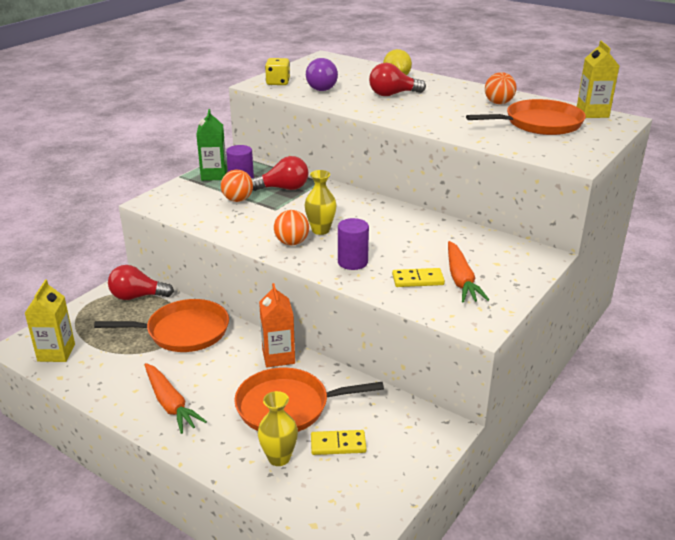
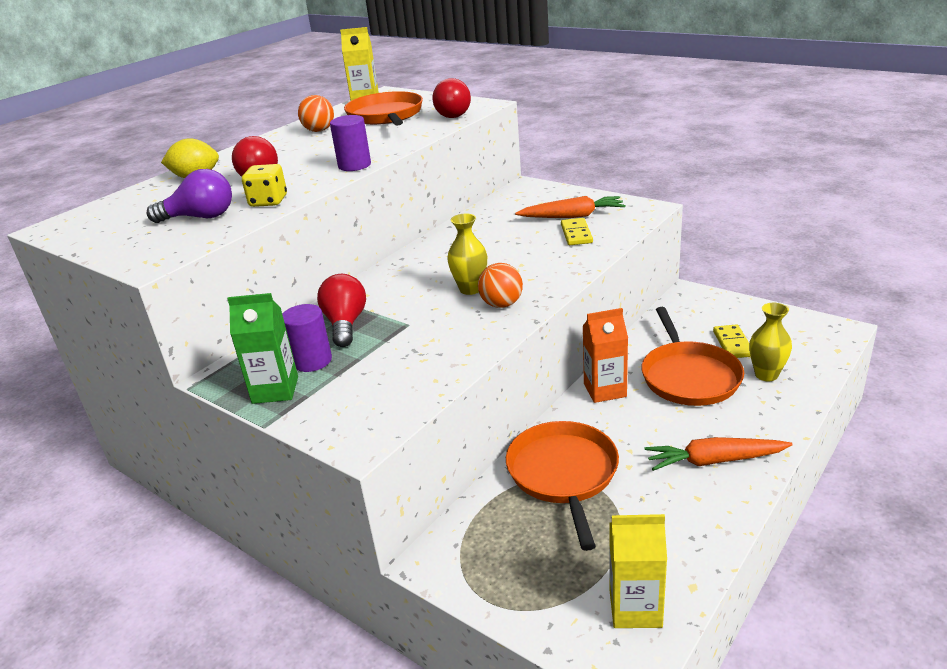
camera: 85 degrees left, 0 degrees up
(137, 296) = (474, 541): red light bulb -> red light bulb (453, 114)
(170, 404) = (714, 461): orange carrot -> orange carrot turned 150 degrees counterclockwise
(238, 200) = (372, 357): orange ball -> none
(278, 82) = (154, 248): yellow dice -> yellow dice (268, 201)
(352, 262) = (545, 266): purple cylinder -> purple cylinder (354, 165)

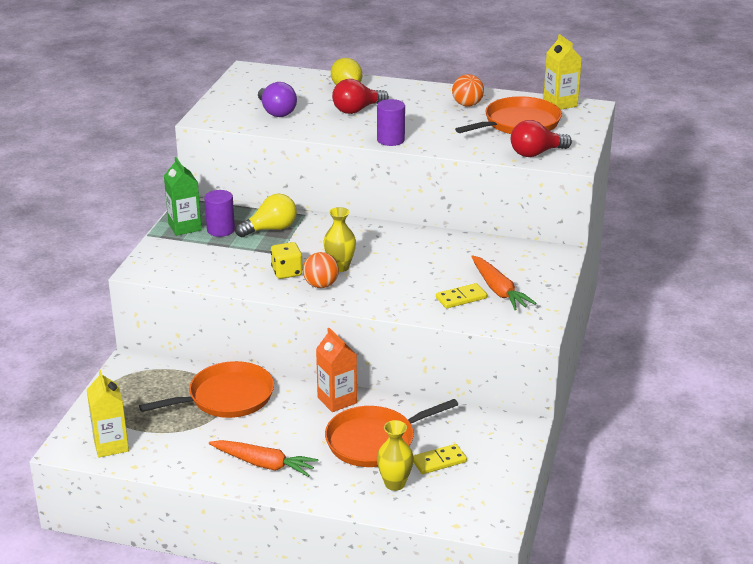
camera: 65 degrees right, 0 degrees up
(268, 201) = (310, 127): yellow dice -> yellow dice (287, 272)
(345, 324) = (271, 229): red light bulb -> yellow light bulb
(714, 461) = (264, 464): orange carrot -> orange carrot turned 135 degrees clockwise

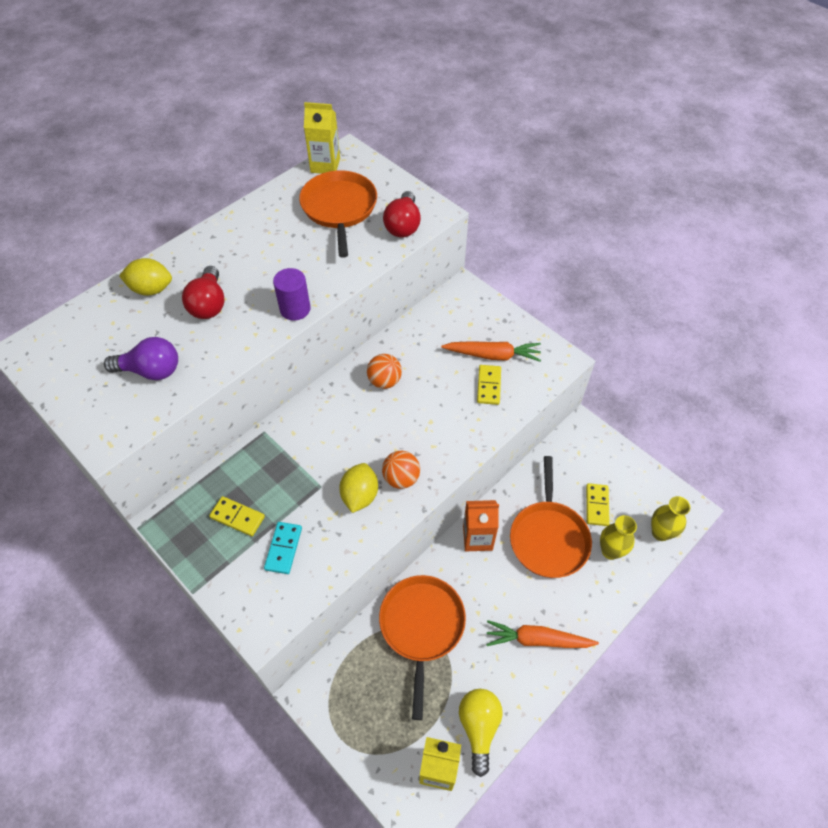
camera: 60 degrees left, 25 degrees up
(184, 227) = (205, 548): green carton -> none
(212, 256) = (283, 548): none -> turquoise domino
(221, 230) = (237, 517): purple cylinder -> yellow domino
(264, 464) = (537, 639): orange carrot -> orange carrot turned 135 degrees counterclockwise
(271, 229) = (270, 472): yellow light bulb -> yellow light bulb (479, 727)
(287, 272) = (360, 495): yellow dice -> yellow lemon
(340, 267) = (380, 448): yellow vase -> yellow vase (660, 533)
(467, 105) = (272, 222): orange ball -> orange ball (384, 381)

